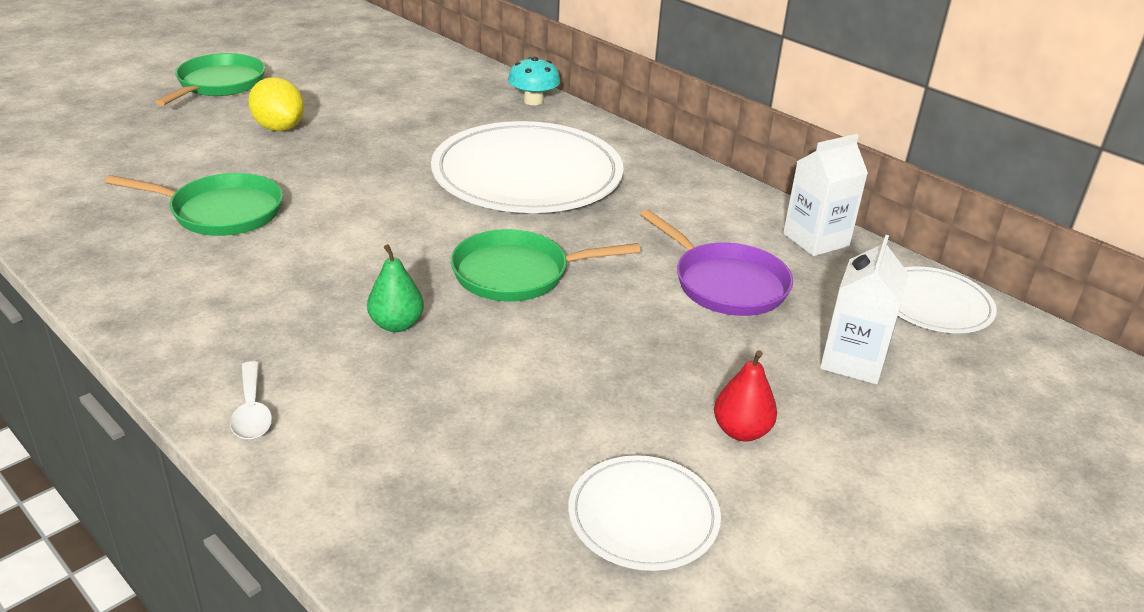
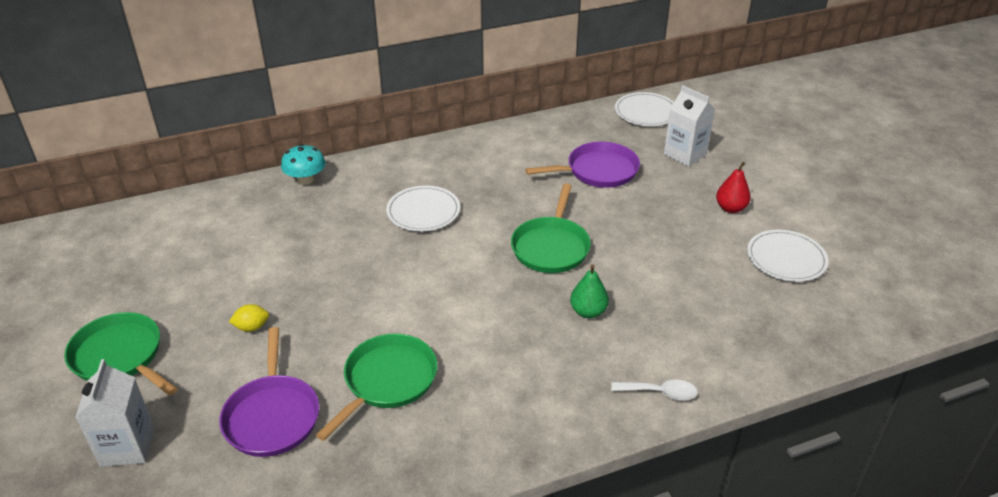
camera: 65 degrees left, 5 degrees up
(156, 165) = (272, 416): none -> purple pan
(279, 128) = (252, 327): yellow lemon -> yellow lemon, size x0.56
(527, 175) = (423, 211): white plate -> white plate, size x0.51
(816, 240) = (567, 125): white carton -> white carton (127, 447)

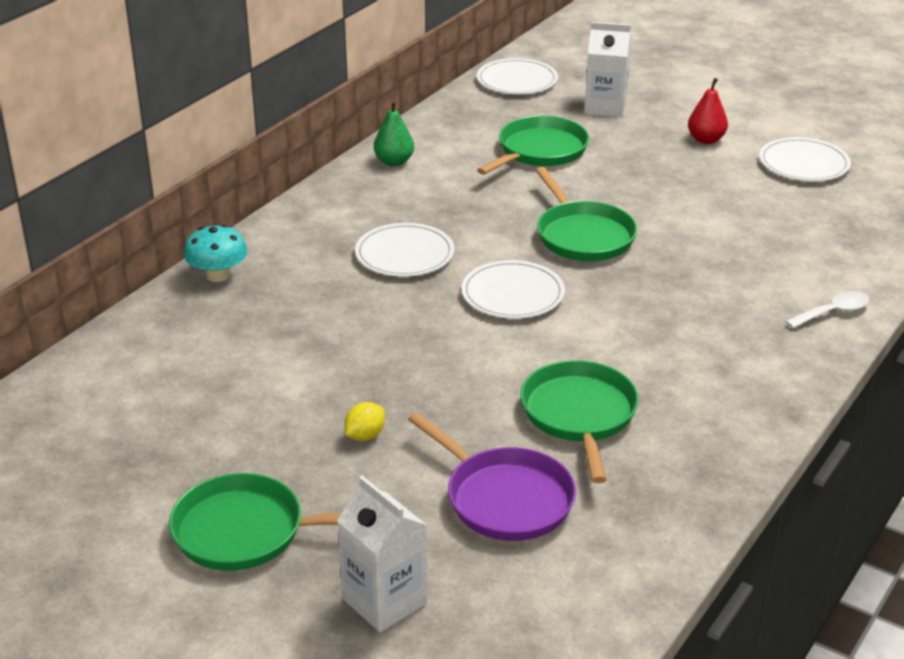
camera: 35 degrees left, 5 degrees down
(454, 270) = (513, 294): none -> white plate
(588, 312) = (690, 276): green pear -> green pear (394, 162)
(598, 171) = (539, 151): purple pan -> green pan

